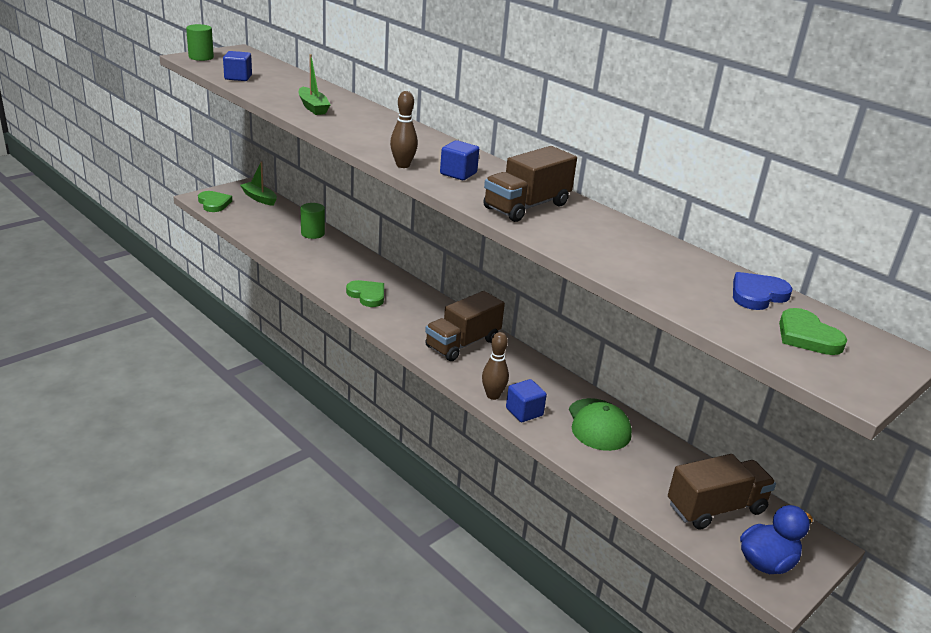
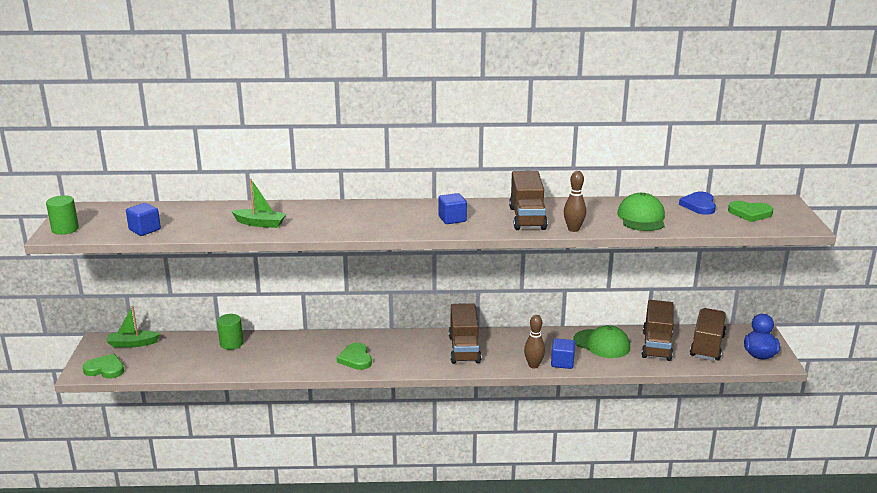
camera: 45 degrees left, 5 degrees down
(367, 295) = (355, 359): green heart -> green heart turned 105 degrees counterclockwise
(403, 165) = (415, 231): brown bowling pin -> brown bowling pin (573, 229)
(649, 267) = (641, 218): none -> green cap
(655, 466) = (656, 345): none -> brown truck

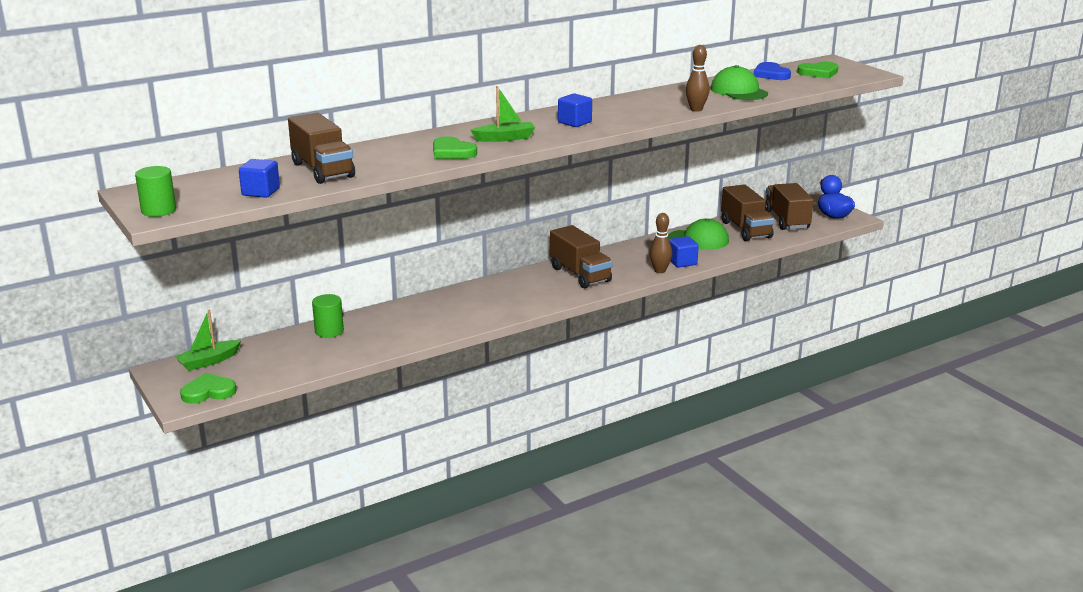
camera: 30 degrees left, 0 degrees up
(260, 223) = (385, 162): green boat -> green boat (504, 138)
(355, 359) = (483, 309): green heart -> green heart (452, 152)
(527, 218) = (642, 109): brown truck -> brown truck (322, 170)

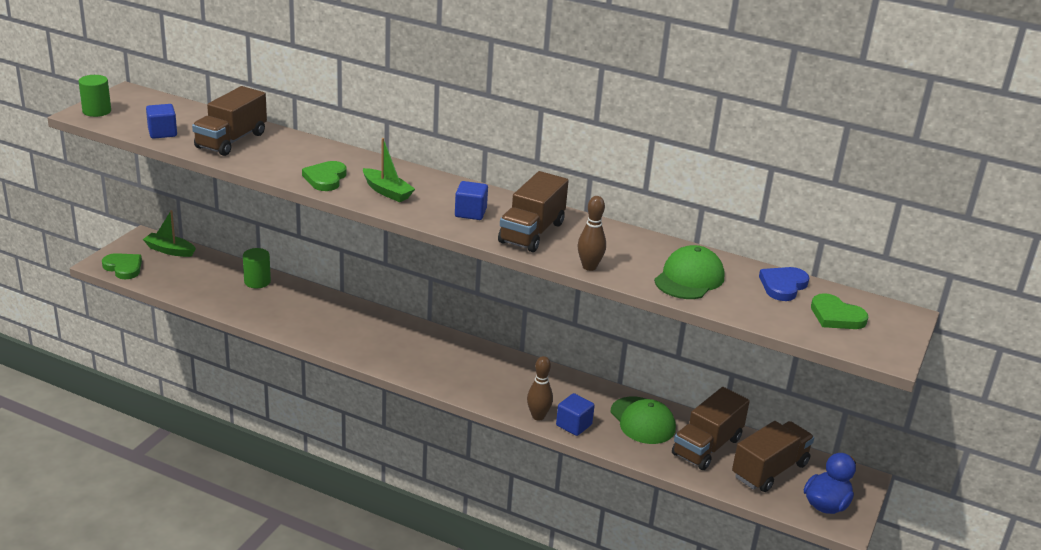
camera: 55 degrees right, 5 degrees up
(580, 274) = (481, 370): brown truck -> brown truck (532, 232)

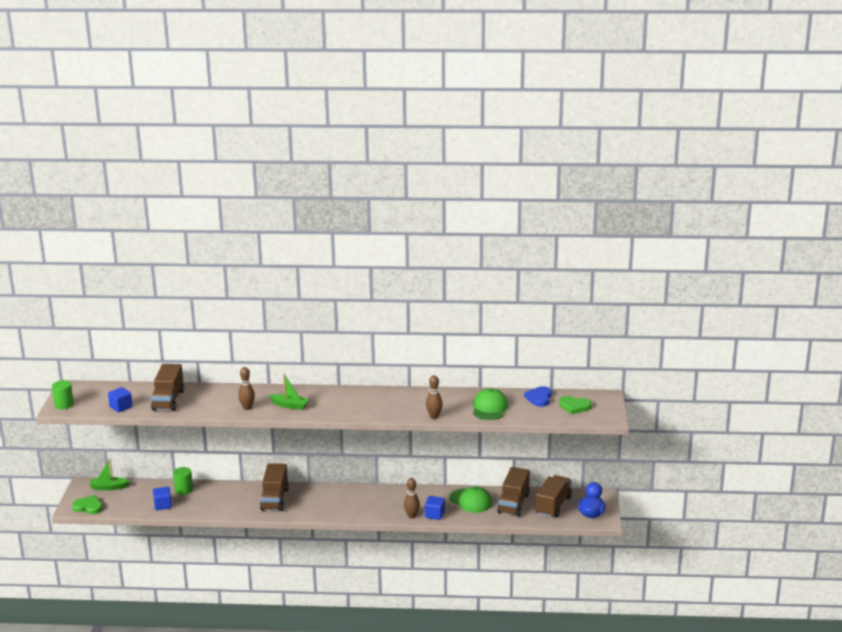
camera: 20 degrees left, 5 degrees down
(325, 178) = (247, 408): green heart -> brown bowling pin
(470, 213) = (347, 404): blue cube -> blue cube (163, 505)
(532, 232) = (389, 406): brown truck -> brown truck (274, 499)

